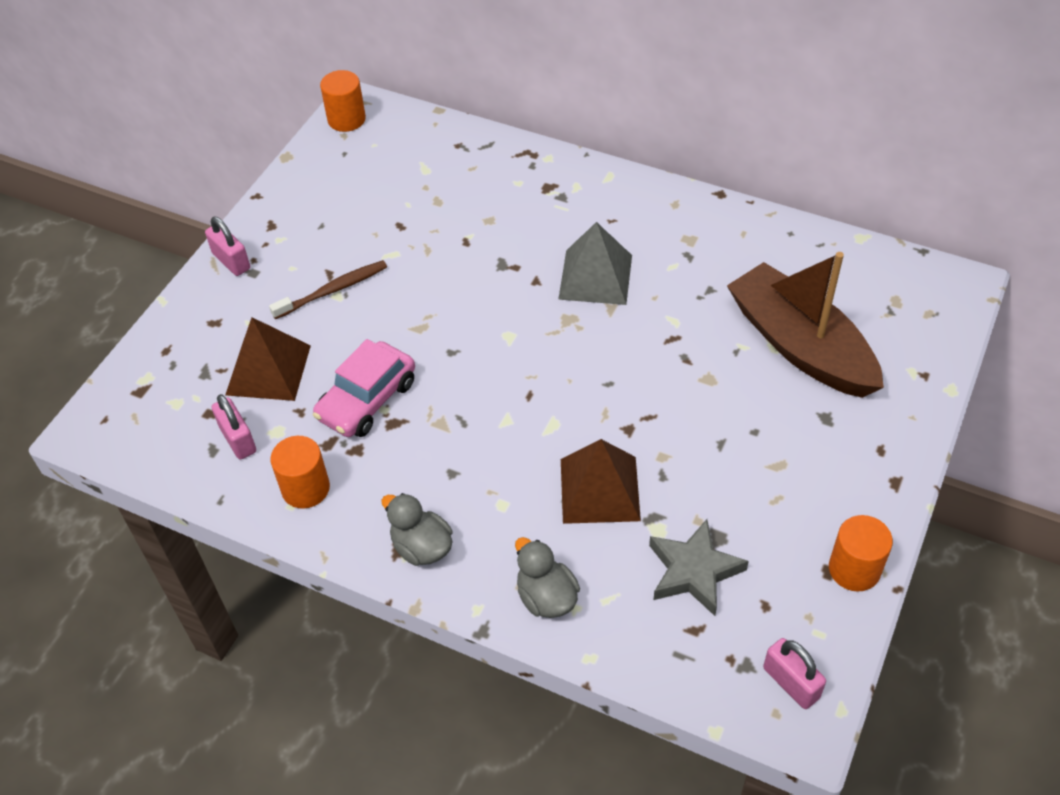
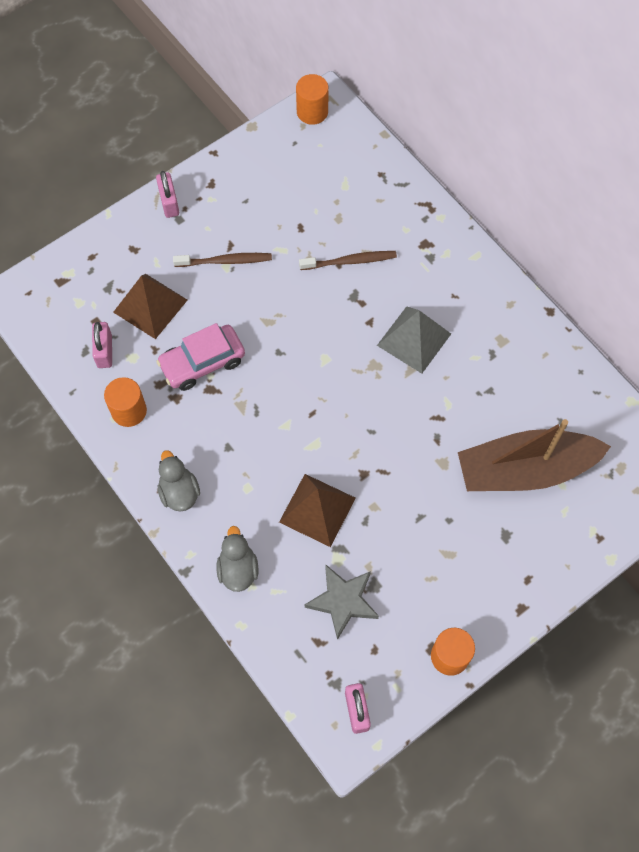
camera: 25 degrees right, 15 degrees up
(476, 234) = (349, 261): none -> brown toothbrush
(800, 346) = (525, 469): brown boat -> brown boat turned 90 degrees counterclockwise

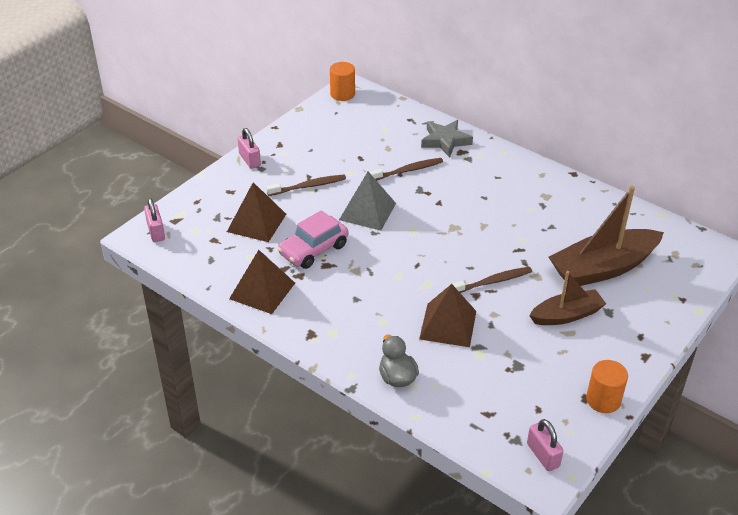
camera: 15 degrees left, 25 degrees down
(104, 351) = (228, 257): pink padlock -> pink padlock (156, 232)
(129, 411) = (262, 291): orange cylinder -> brown pyramid
(179, 492) = (326, 335): grey duck -> none
(343, 601) = (496, 381): grey star -> grey star (445, 141)
(389, 459) = (492, 282): none -> brown toothbrush
(414, 339) = (478, 207): grey pyramid -> grey pyramid (367, 211)
(455, 528) = (566, 315): none -> brown boat

